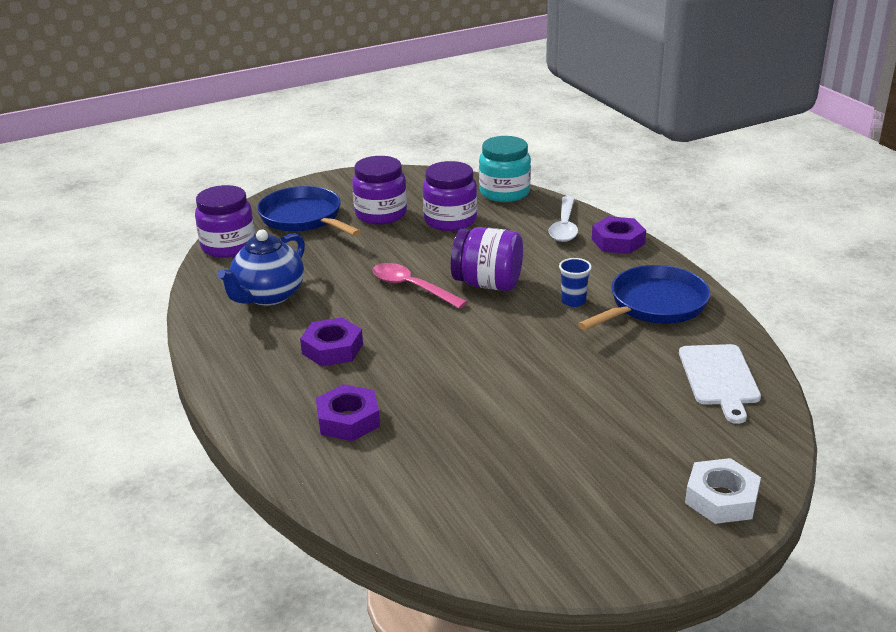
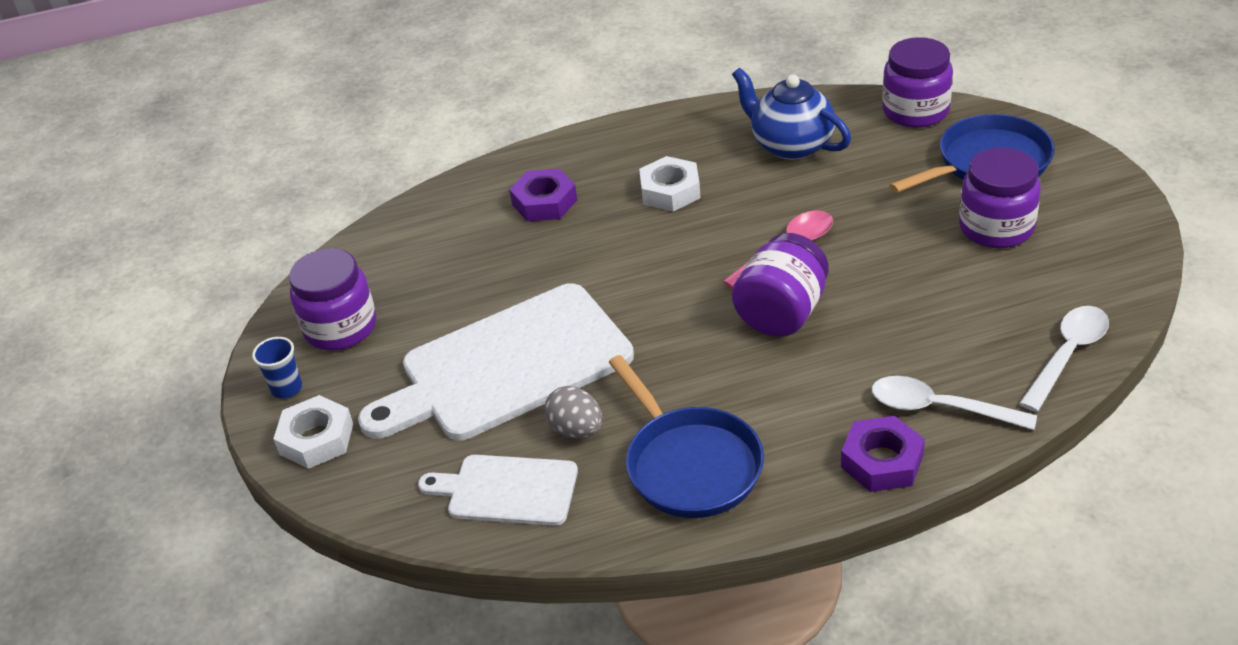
camera: 105 degrees right, 10 degrees up
(332, 349) = (670, 191): purple nut -> white nut
(450, 220) = (970, 291): purple jar -> purple jar (341, 328)
(504, 192) = (1067, 355): turquoise jar -> white spoon
(573, 301) = (719, 386): blue cup -> blue cup (287, 388)
(586, 402) = (507, 366): none -> white cutting board
(643, 356) = (576, 430): none -> grey egg

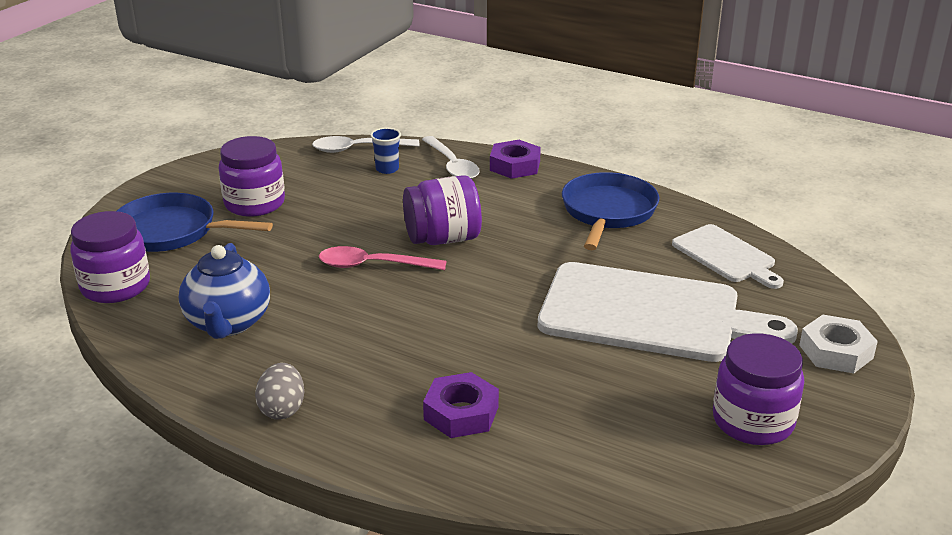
camera: 140 degrees left, 10 degrees down
(287, 388) = (837, 401): blue cup -> blue cup (387, 169)
(576, 430) = (649, 258): grey egg -> grey egg (282, 409)
(670, 191) = (363, 351): white nut -> none

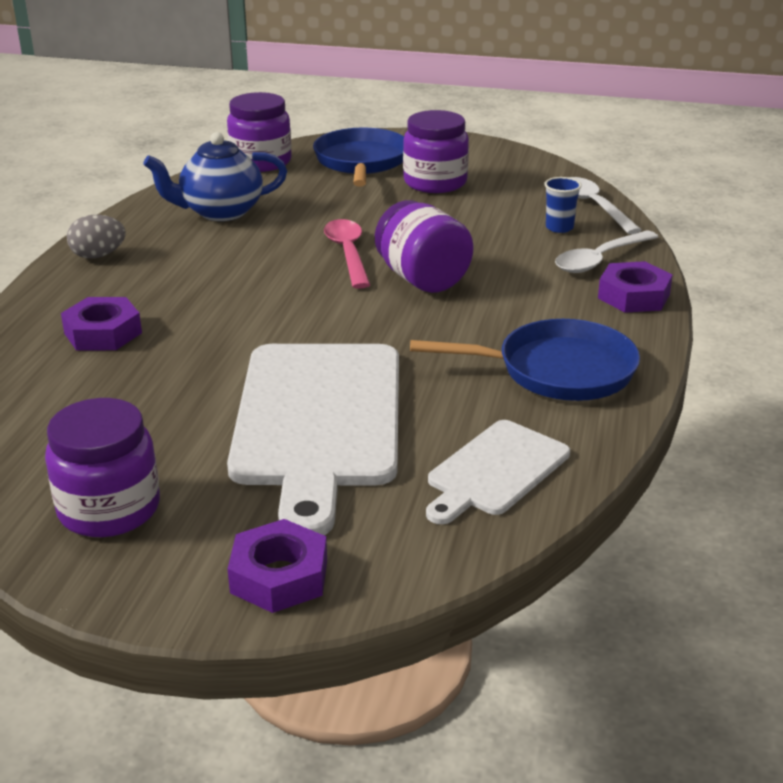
camera: 75 degrees right, 0 degrees up
(836, 352) = (279, 576): white nut -> purple nut

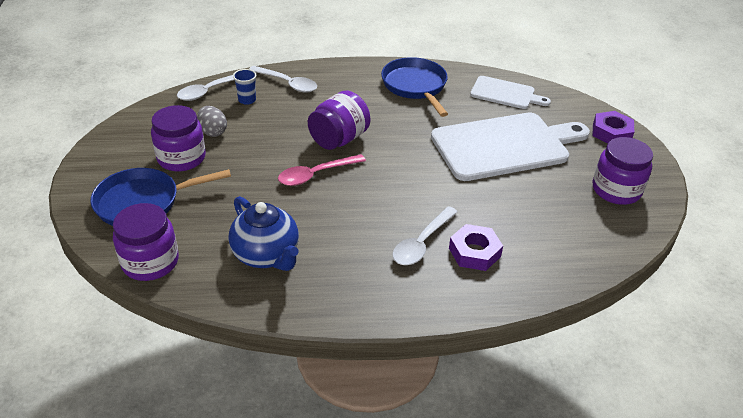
camera: 110 degrees left, 10 degrees up
(98, 256) = (370, 299): grey egg -> grey egg (213, 132)
(155, 300) = (422, 243): none -> white spoon
(633, 296) = (327, 71): purple nut -> none

